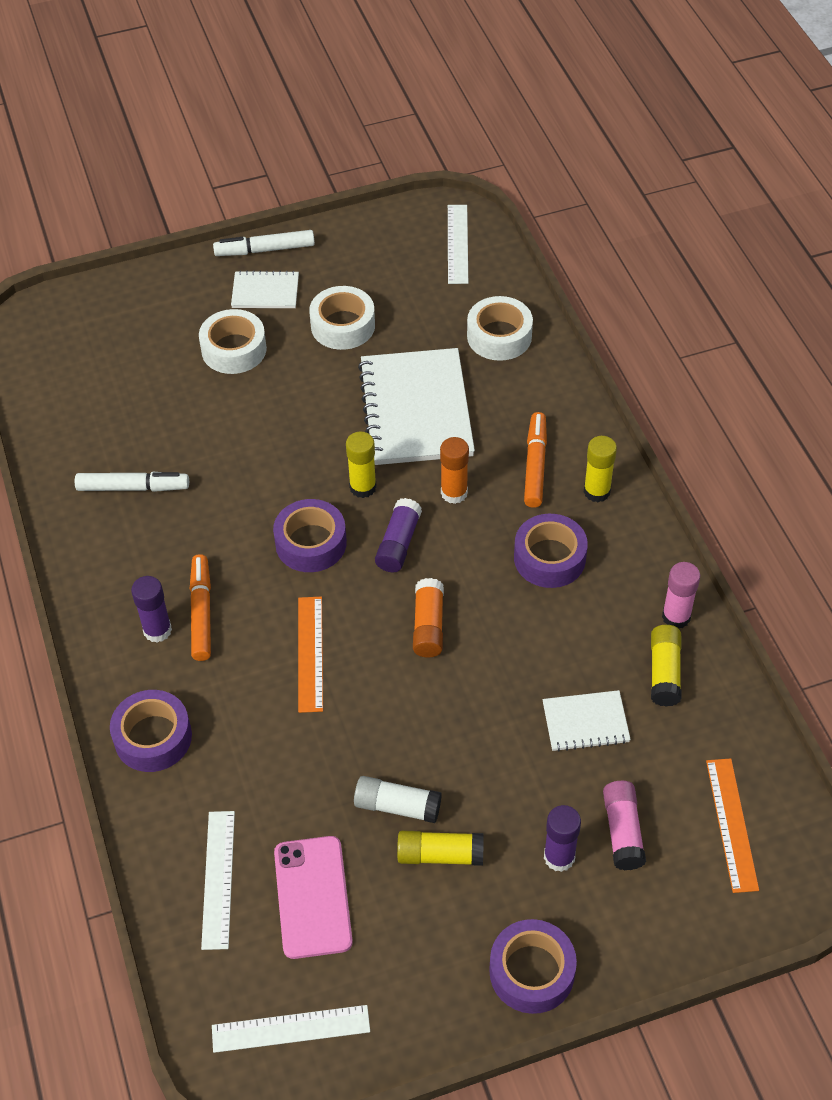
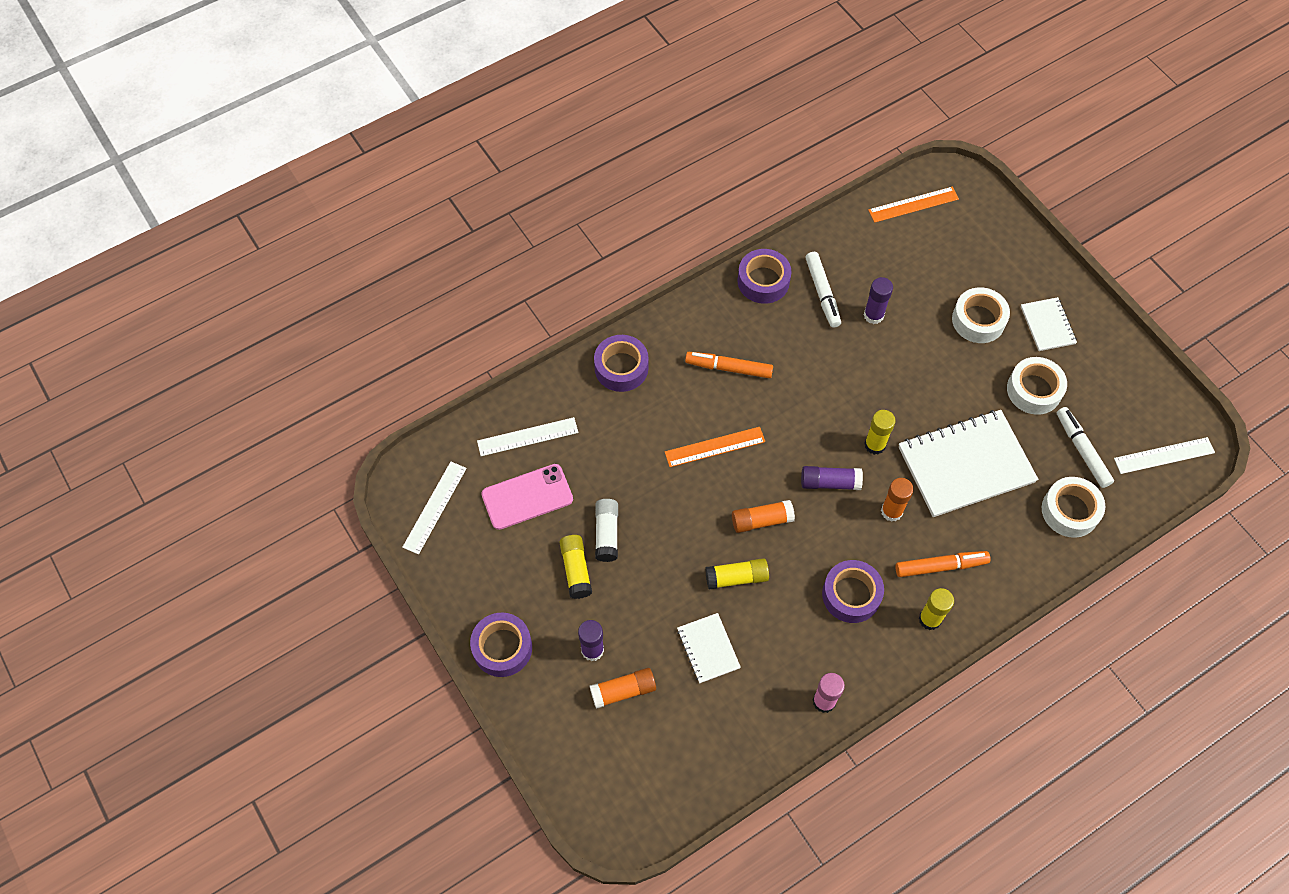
camera: 75 degrees right, 10 degrees up
(157, 630) = (706, 345): purple glue stick -> purple glue stick (873, 315)
(201, 612) = (728, 368): orange marker -> orange marker turned 150 degrees counterclockwise
(265, 250) = (1093, 312): white marker -> white marker (1082, 450)
(291, 1029) = (435, 507): white ruler -> white ruler turned 45 degrees clockwise
(311, 543) = (811, 422): purple tape -> purple tape (763, 281)
(622, 831) = (623, 691): pink glue stick -> orange glue stick
(664, 672) = (769, 700): yellow glue stick -> yellow glue stick (736, 577)
(731, 824) = (648, 770): orange ruler -> orange ruler (913, 204)

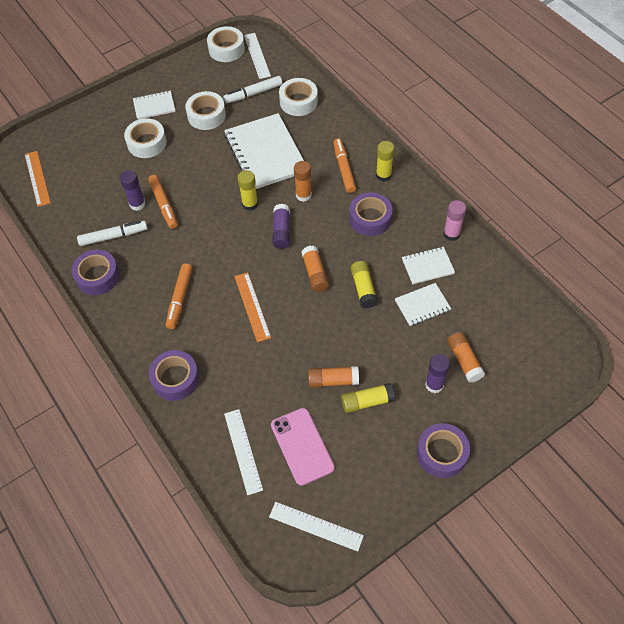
camera: 90 degrees left, 5 degrees down
(606, 534) = (333, 380): white glue stick -> orange glue stick
(770, 662) = (427, 266): none -> white notebook
(872, 345) = (164, 205): none -> orange marker
(1173, 414) = (226, 49): none -> white tape

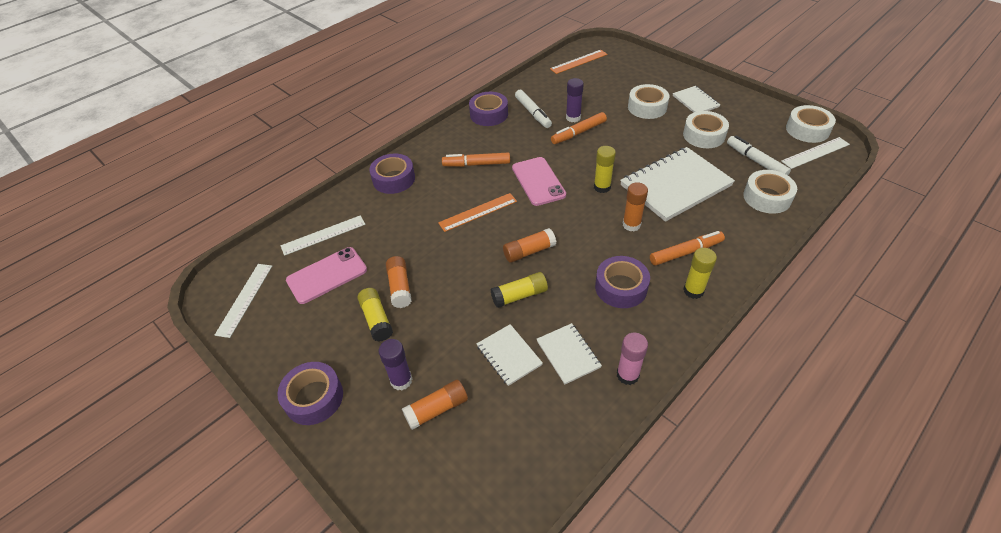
camera: 80 degrees right, 10 degrees down
(225, 251) = (538, 181): none -> pink phone
(281, 231) = (576, 216): purple glue stick -> none

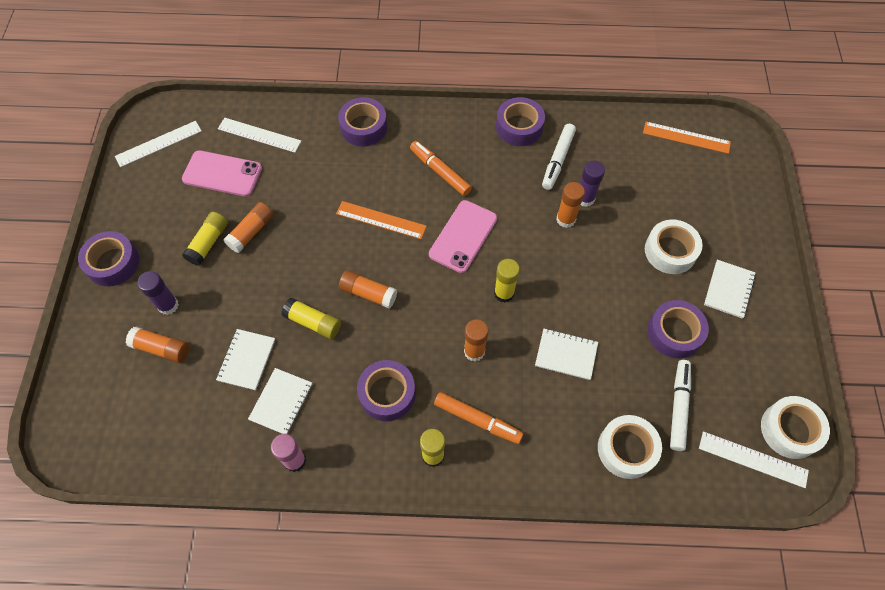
camera: 45 degrees right, 15 degrees up
(578, 133) = (565, 219): orange marker -> orange glue stick
(675, 185) = (566, 355): white notebook -> white notebook, size x0.50
(704, 135) = (674, 333): white tape -> purple tape

